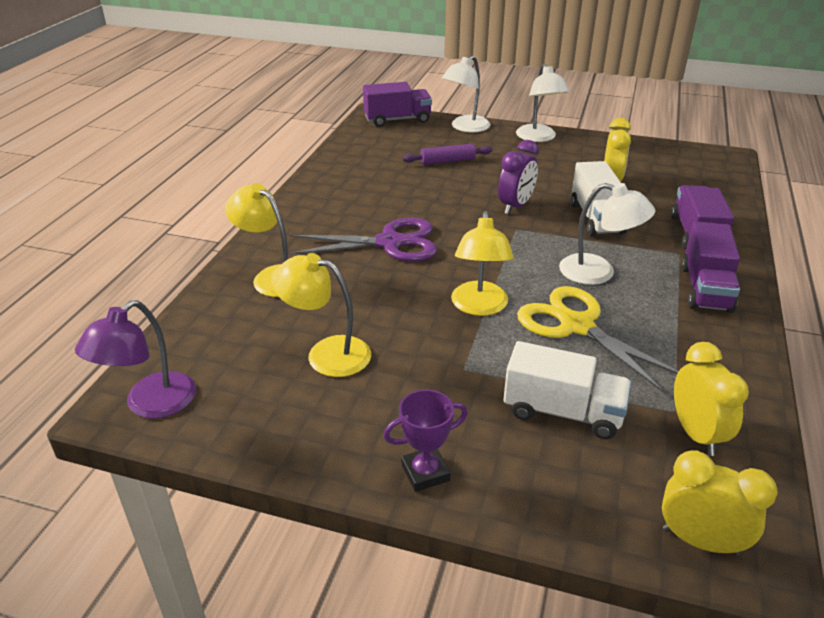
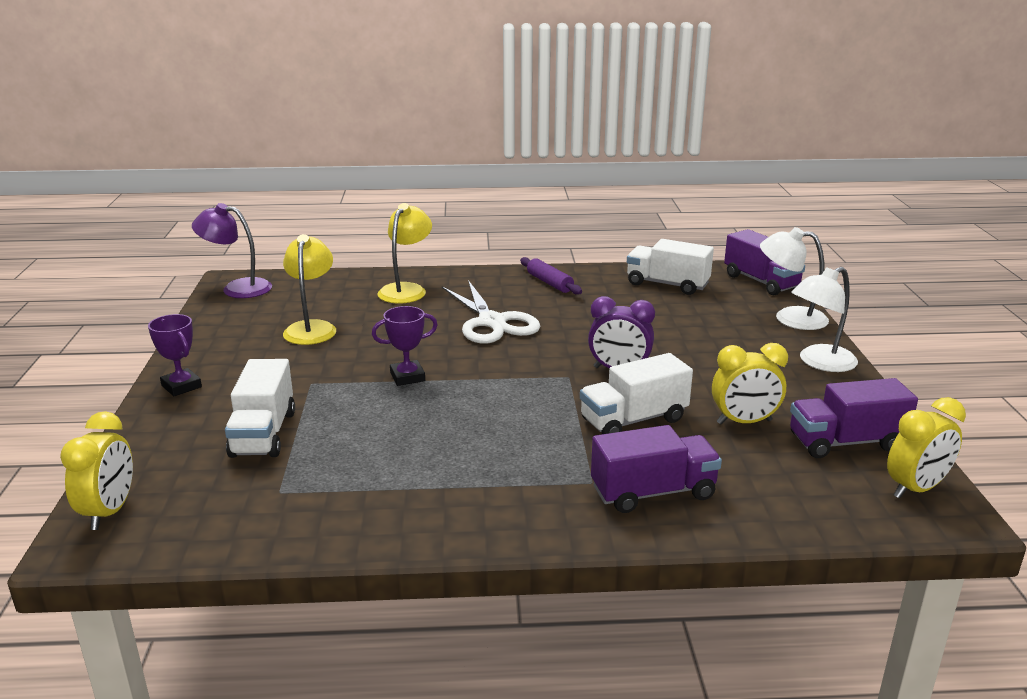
camera: 70 degrees right, 10 degrees down
(373, 152) = (667, 284): none -> white truck
(390, 243) = (492, 322): purple scissors -> white scissors
(447, 161) = (689, 321): purple rolling pin -> purple rolling pin (550, 283)
(479, 307) = (407, 377): yellow lamp -> purple trophy
(576, 325) = (400, 428): yellow scissors -> none
(598, 273) = (509, 431): white lamp -> none
(696, 434) = (246, 505): yellow clock -> yellow clock (916, 489)
(705, 288) = (519, 504): purple truck -> purple truck (846, 442)

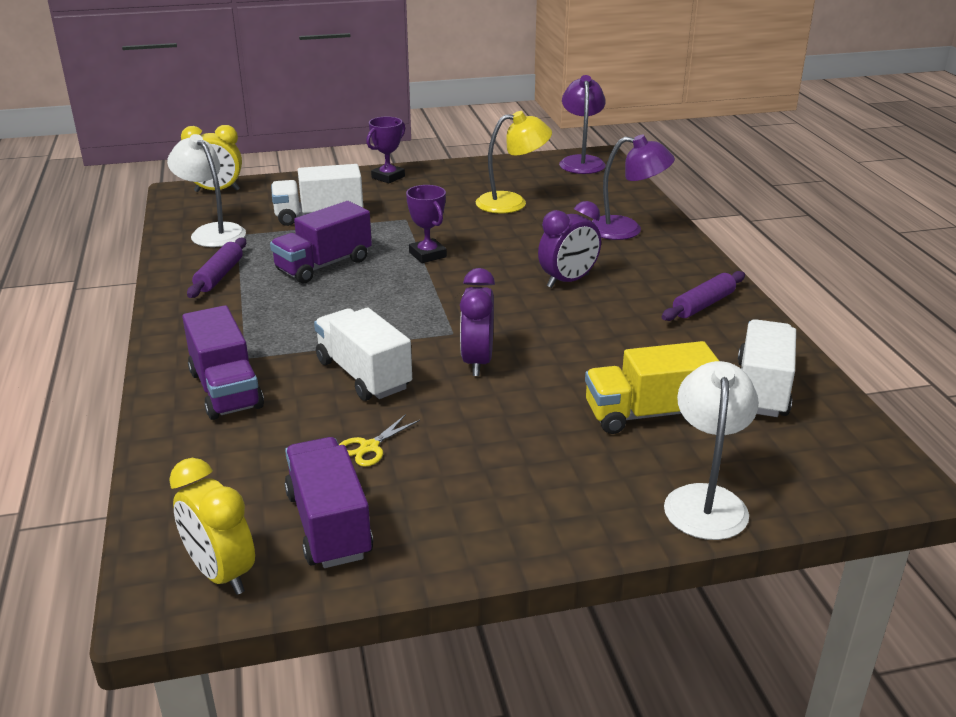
camera: 80 degrees right, 5 degrees up
(394, 502) = (219, 276): none -> purple rolling pin
(406, 290) = (626, 230): yellow lamp -> purple lamp
(492, 322) = (568, 281): white scissors -> purple clock
(696, 320) = (648, 414): none -> yellow truck
(744, 422) = (369, 447): yellow clock -> yellow scissors
(761, 282) = (839, 477): purple truck -> purple truck (324, 265)
(819, 362) = (554, 519): white lamp -> white lamp (212, 232)

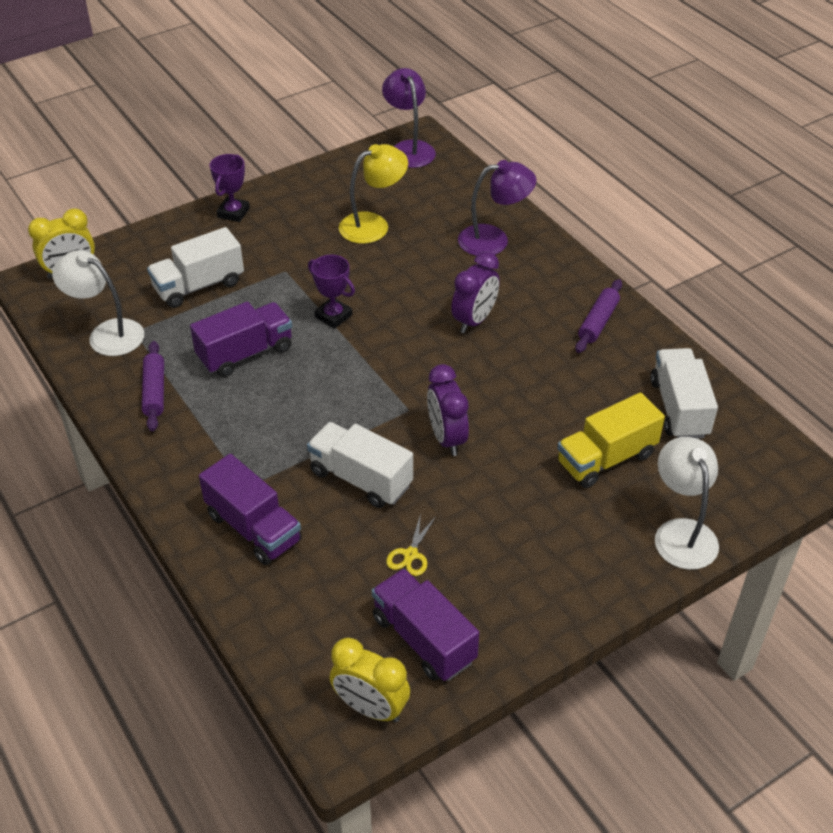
camera: 20 degrees left, 15 degrees up
(324, 265) = (245, 353): purple truck -> purple truck turned 150 degrees counterclockwise

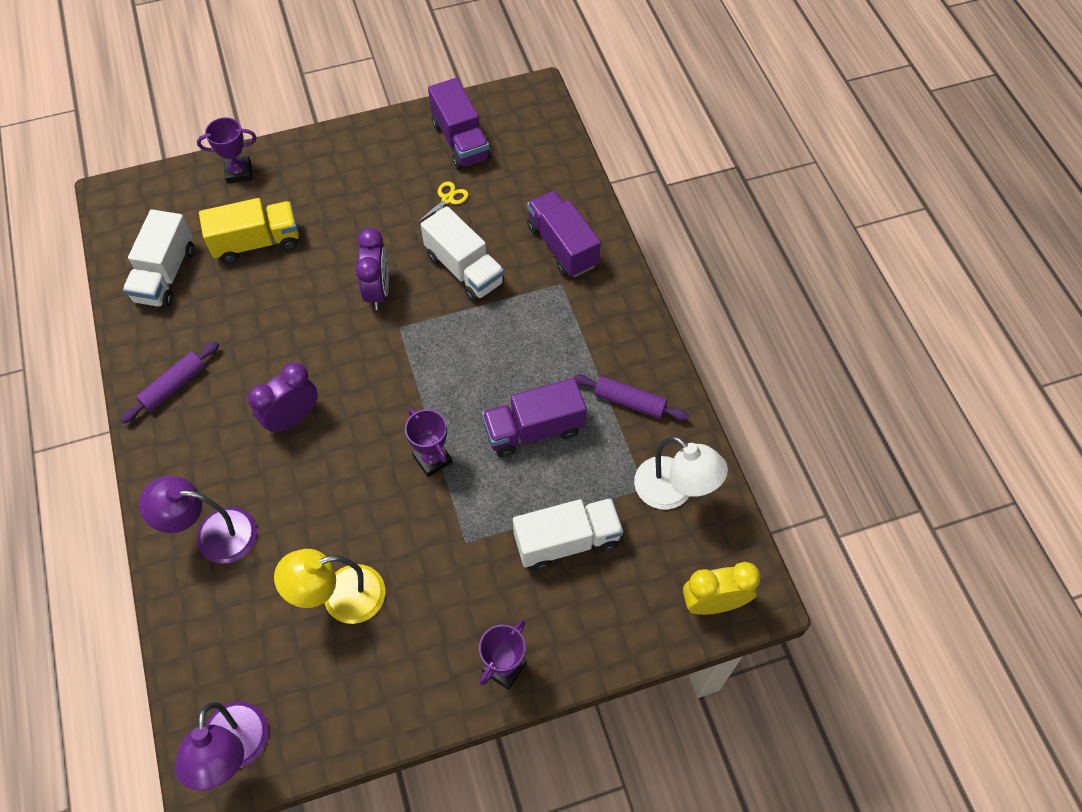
camera: 165 degrees left, 15 degrees up
(155, 392) = (629, 402): purple rolling pin -> purple rolling pin turned 75 degrees counterclockwise
(370, 708) = (510, 108): yellow clock -> none
(681, 532) = (239, 172): white lamp -> purple trophy

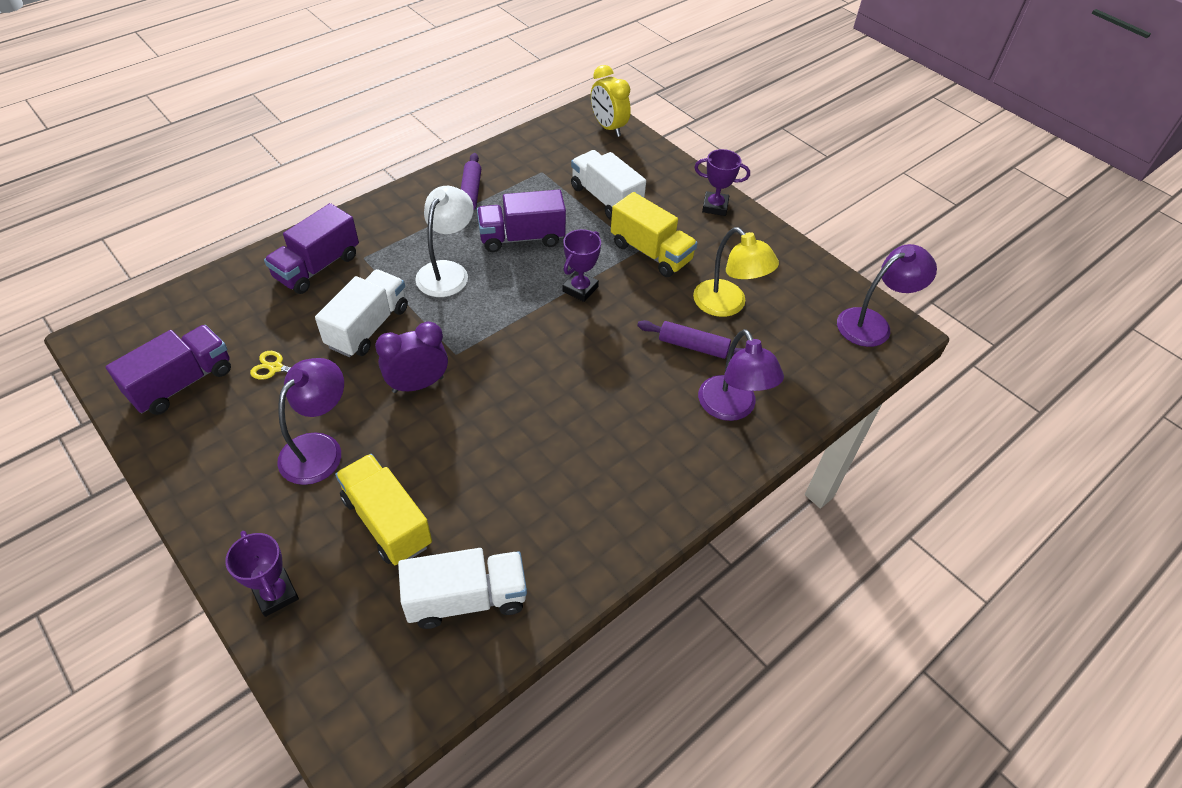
camera: 115 degrees left, 10 degrees down
(174, 386) = (606, 514): purple rolling pin -> purple rolling pin (693, 346)
(292, 418) = (591, 397): purple clock -> none
(348, 214) = (319, 448): none -> purple lamp
(456, 553) = (651, 252): none -> yellow truck
(534, 429) = (522, 238): purple truck -> purple truck turned 120 degrees clockwise
(673, 491) = (537, 157): white lamp -> white lamp (447, 271)

